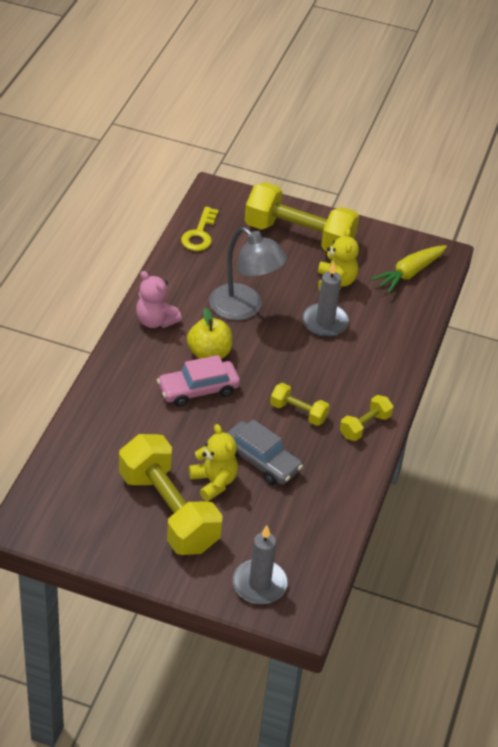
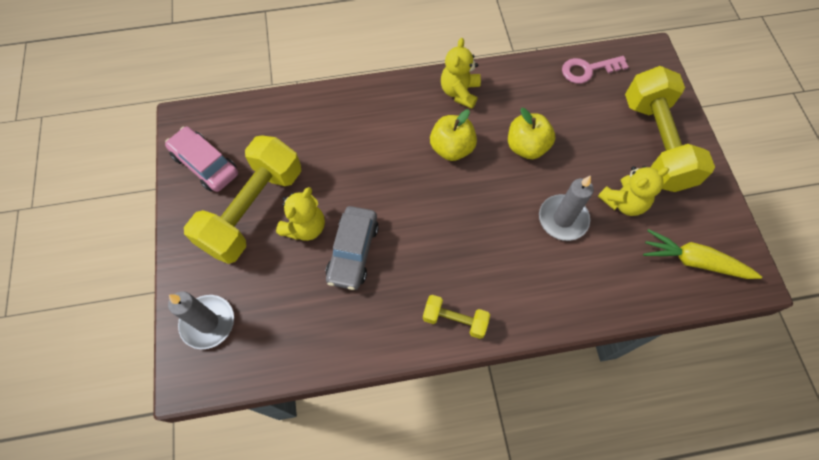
camera: 65 degrees right, 20 degrees up
(155, 321) = (459, 92): pink teddy bear -> yellow teddy bear
(198, 390) = (403, 162): pink car -> pink car (205, 164)
(199, 234) = (588, 70): yellow key -> pink key
(244, 308) = (526, 147): grey lamp -> yellow apple
(298, 412) = (431, 253): yellow dumbbell -> none

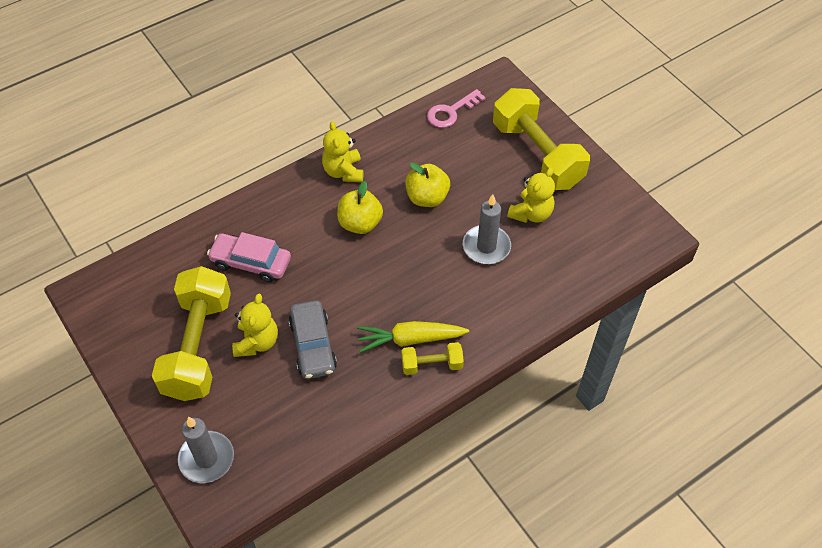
camera: 25 degrees left, 10 degrees down
(205, 164) = (128, 324): pink car -> pink car (251, 262)
(694, 261) = (608, 239): yellow carrot -> yellow carrot (410, 339)

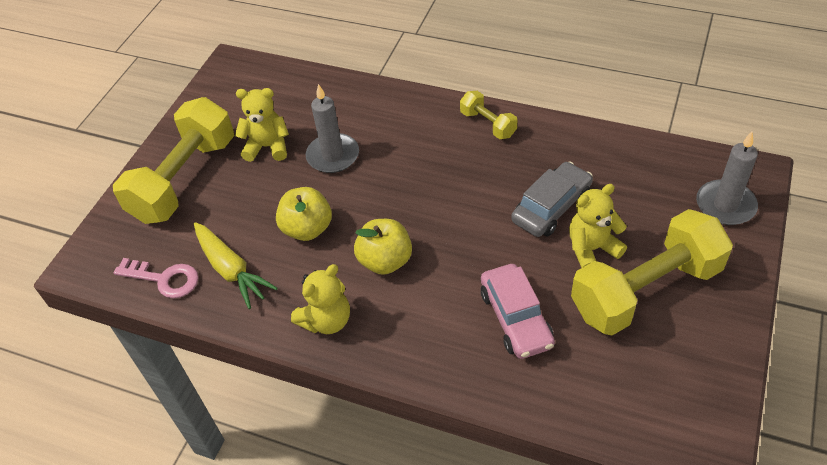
camera: 120 degrees left, 5 degrees down
(410, 339) = (478, 149): yellow carrot -> yellow carrot (231, 270)

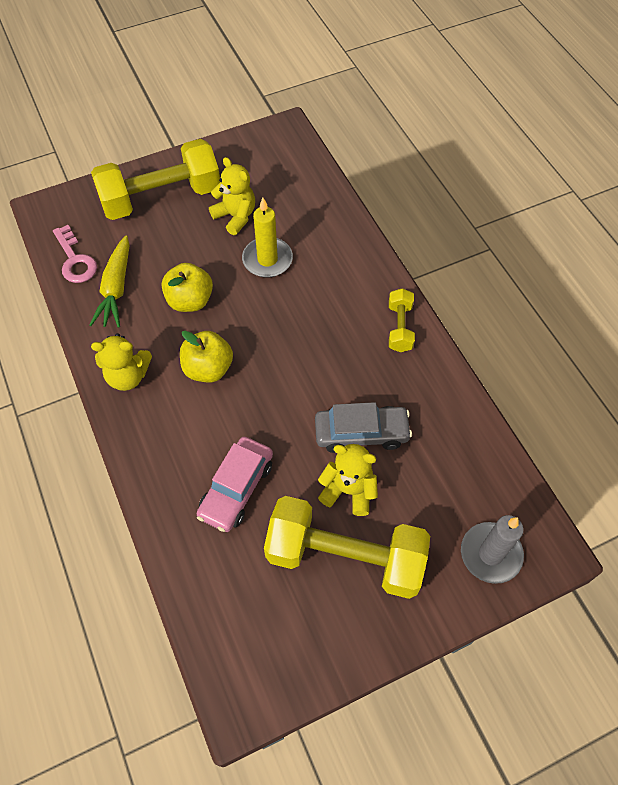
camera: 40 degrees right, 10 degrees up
(333, 156) = (267, 260): grey candle -> yellow candle

